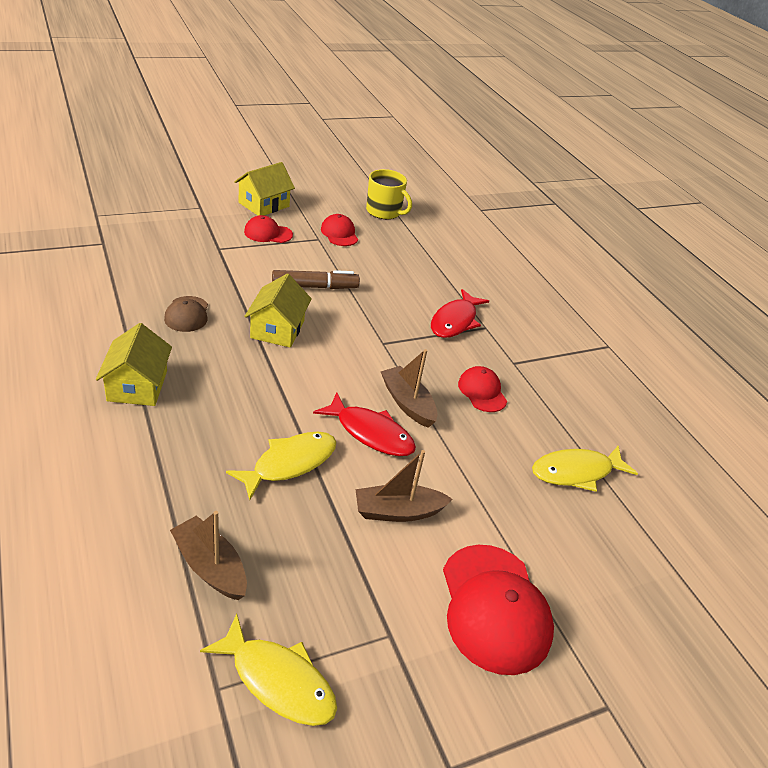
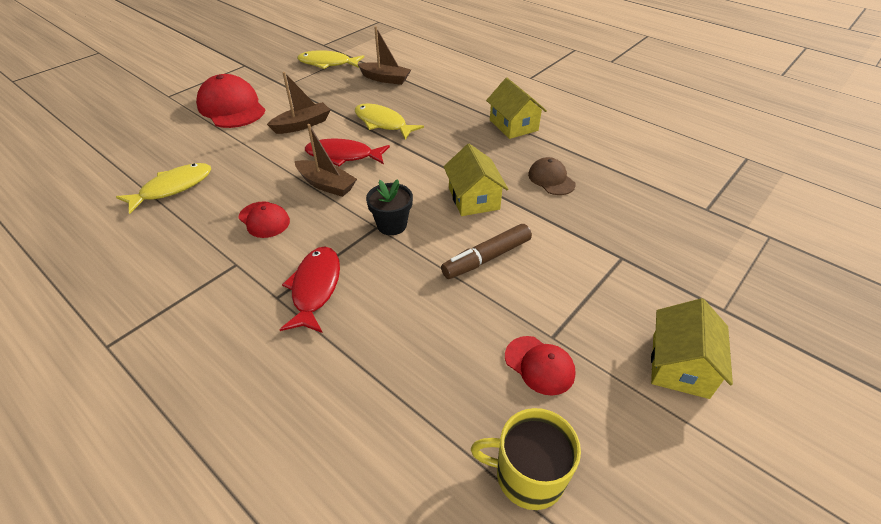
camera: 160 degrees right, 5 degrees up
(268, 233) = (610, 310): red cap -> none
(289, 463) = (383, 123): yellow fish -> yellow fish turned 105 degrees clockwise
(369, 338) = (392, 225): none -> black flower pot

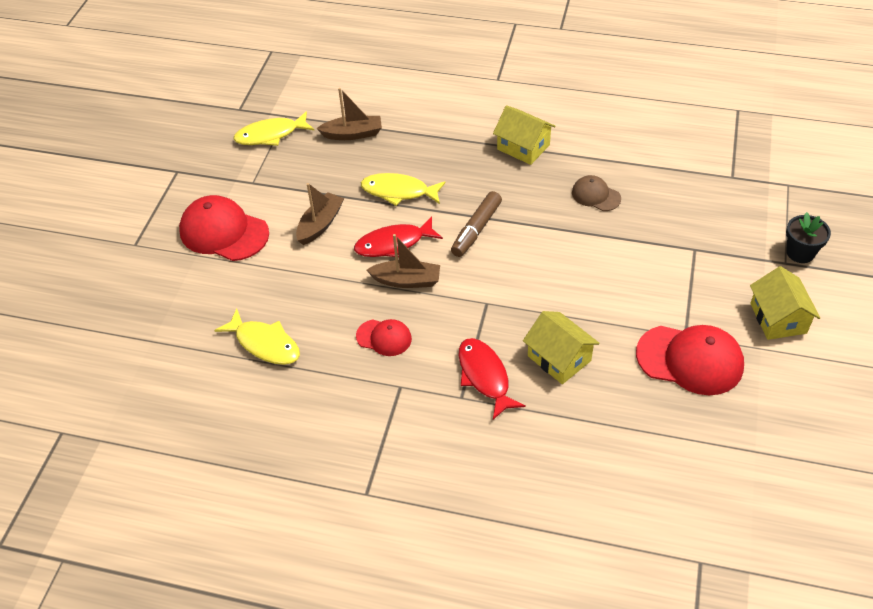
camera: 25 degrees left, 5 degrees up
(173, 188) = (264, 344): yellow fish -> yellow fish turned 105 degrees clockwise
(392, 225) = (498, 296): black flower pot -> black flower pot (800, 253)
(473, 198) = (545, 242): yellow house -> yellow house (559, 358)
(486, 258) = (596, 293): brown marker -> brown marker (476, 230)
(528, 475) = (728, 432): yellow mug -> none
(539, 365) = (690, 360): red cap -> red cap, size x1.82

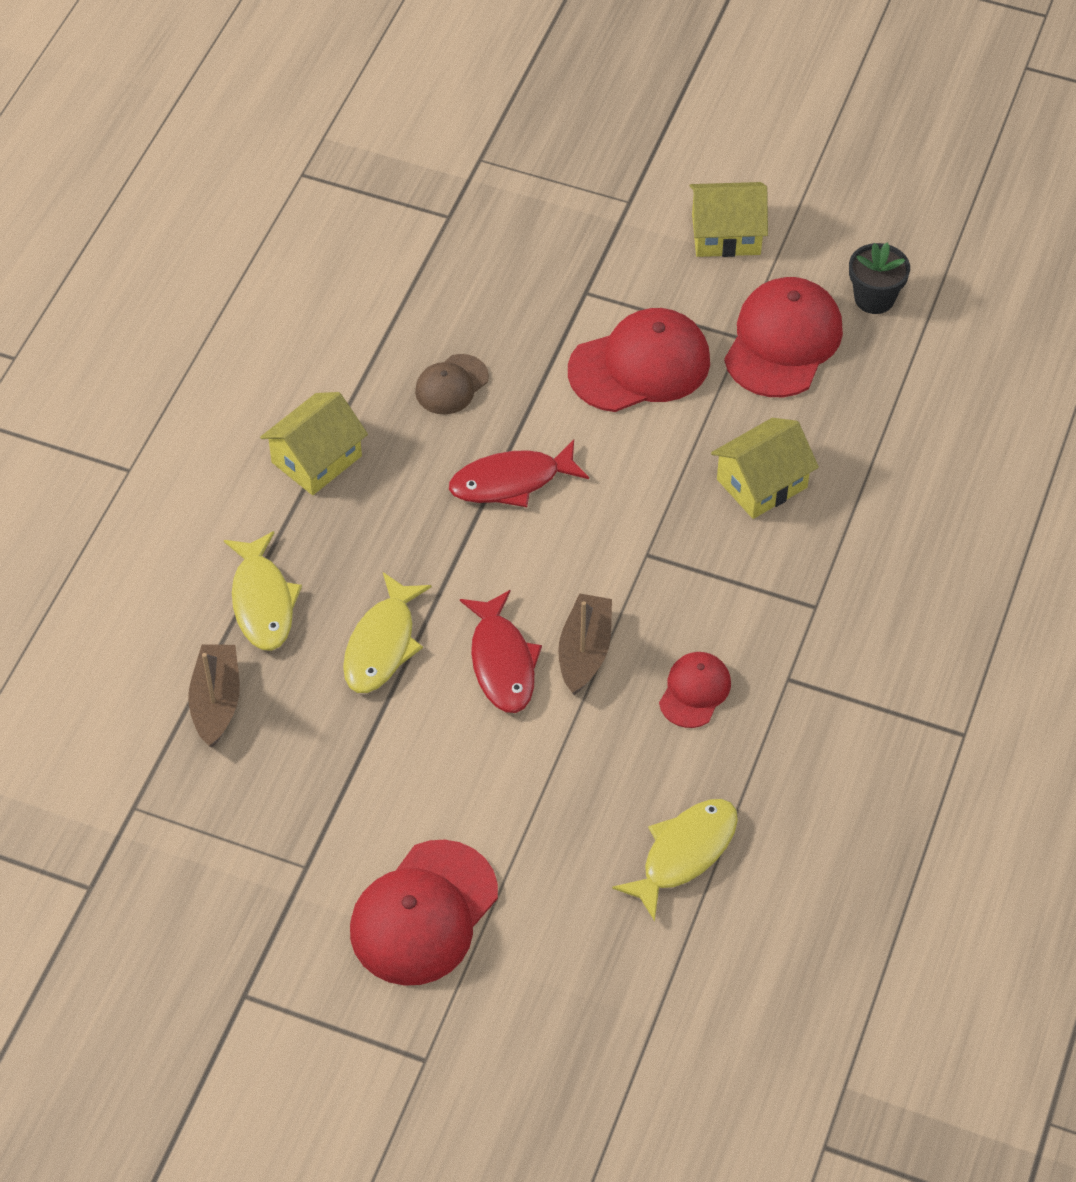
camera: 85 degrees left, 5 degrees up
(270, 135) = (182, 834): yellow fish -> yellow fish (262, 601)
(320, 224) = (436, 764): brown boat -> none
(476, 230) = (493, 548): brown marker -> none
(485, 376) = (783, 574): red fish -> red fish (511, 481)
(641, 283) = (640, 365): none -> red cap
(800, 253) = (614, 181): black flower pot -> black flower pot (874, 298)

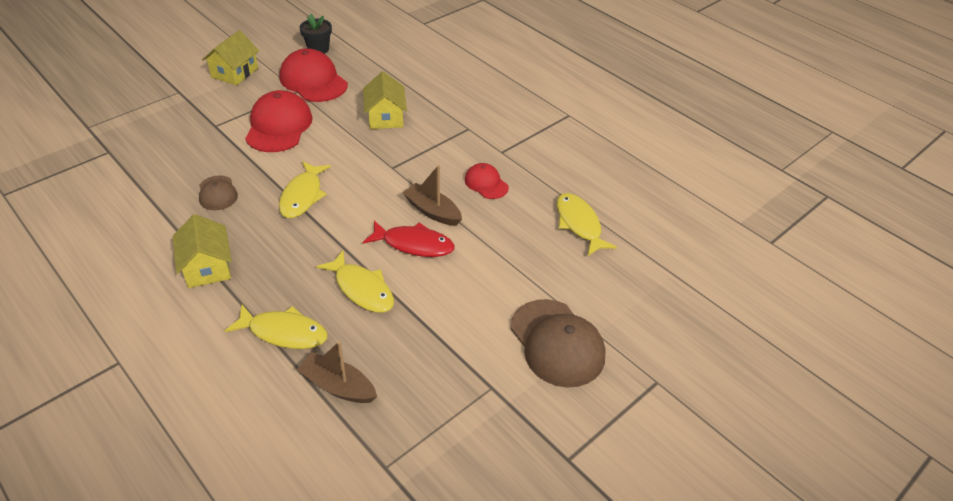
camera: 65 degrees left, 10 degrees down
(424, 913) = (557, 343): red cap -> brown cap
(511, 481) = (303, 196): red fish -> yellow fish

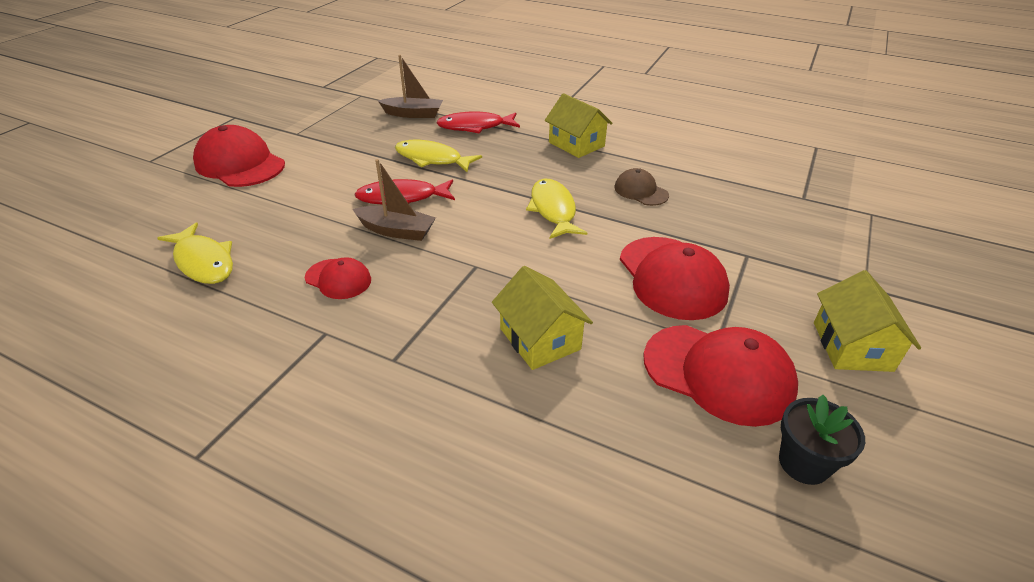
camera: 160 degrees right, 5 degrees down
(284, 332) = (475, 127): yellow fish -> red fish
(557, 343) = (240, 164): brown cap -> red cap

